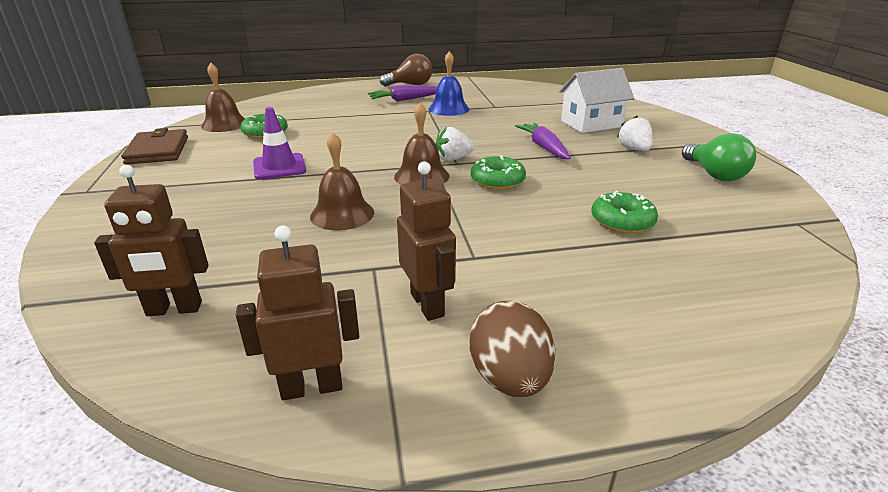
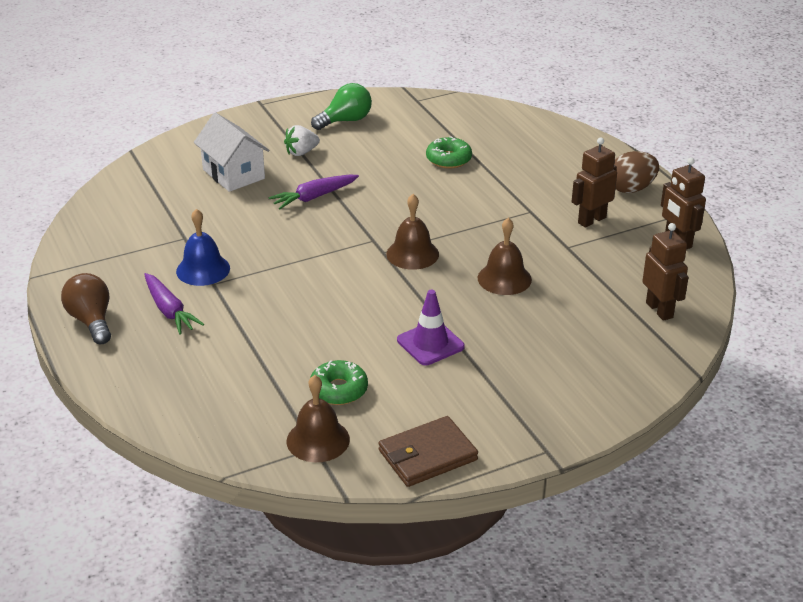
camera: 105 degrees left, 5 degrees up
(453, 159) = (365, 243): white strawberry -> none
(497, 181) = (404, 214): green donut -> none

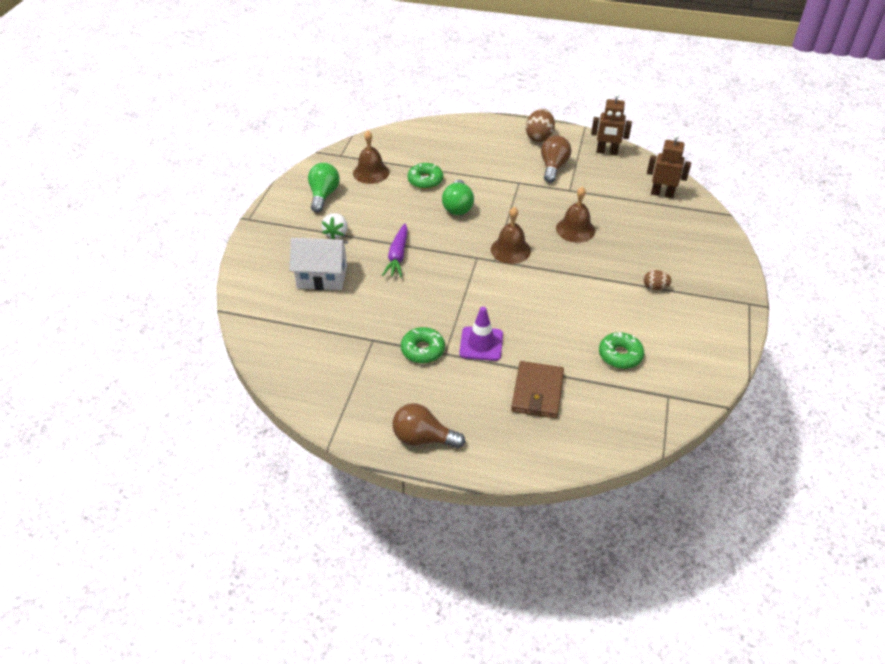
camera: 50 degrees left, 10 degrees up
(169, 311) = (454, 391): purple carrot -> none
(203, 269) = (422, 350): blue bell -> green donut
(318, 440) = (662, 390): brown bell -> brown bell (371, 172)
(427, 455) = (715, 351): brown wallet -> brown wallet (537, 392)
(430, 343) = (610, 292): purple traffic cone -> purple traffic cone (481, 344)
(435, 195) = (457, 207): none -> green light bulb
(480, 370) = (655, 287): none -> brown egg
(591, 220) = (553, 167): brown robot -> brown light bulb

